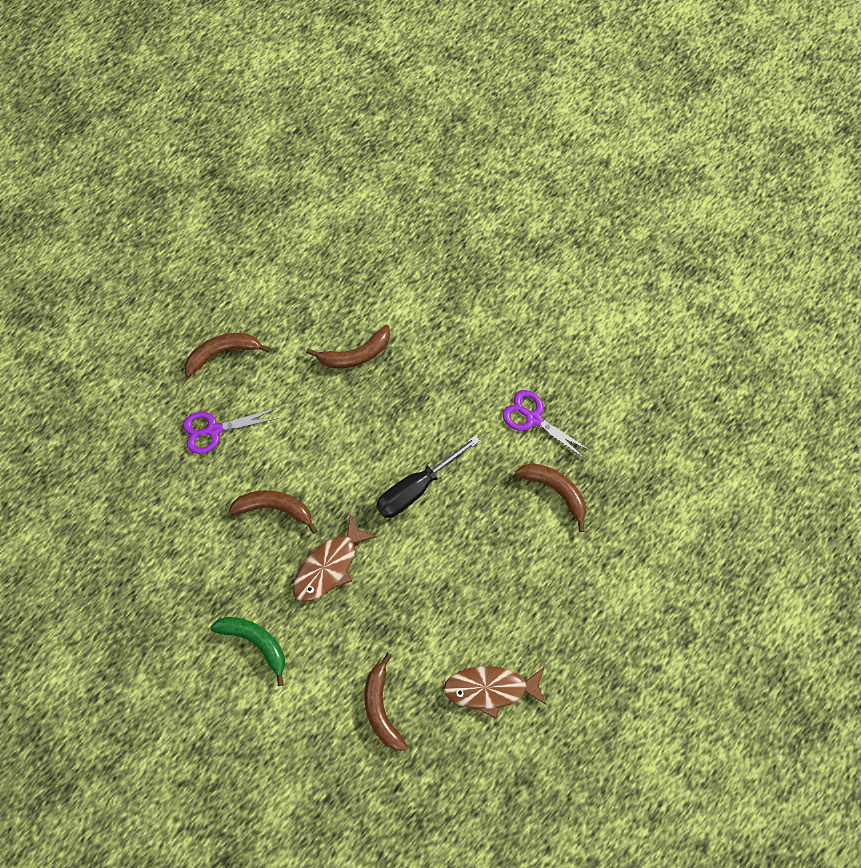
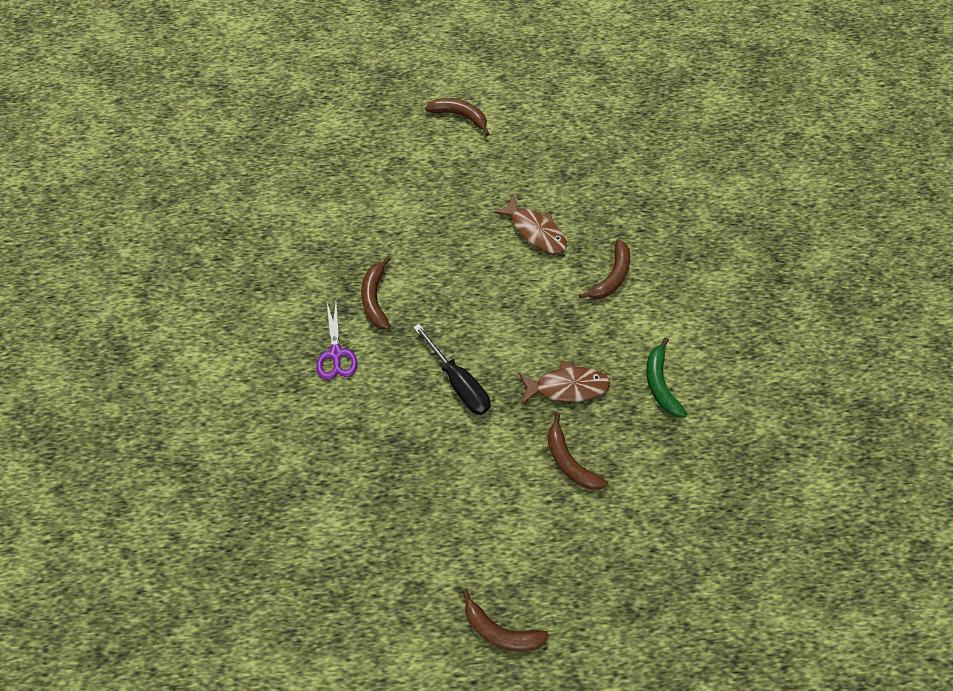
camera: 135 degrees left, 5 degrees down
(214, 430) = (563, 566): purple scissors -> none
(355, 354) = (402, 521): brown banana -> brown banana (460, 116)
(416, 487) = (459, 382): black screwdriver -> black screwdriver turned 45 degrees clockwise

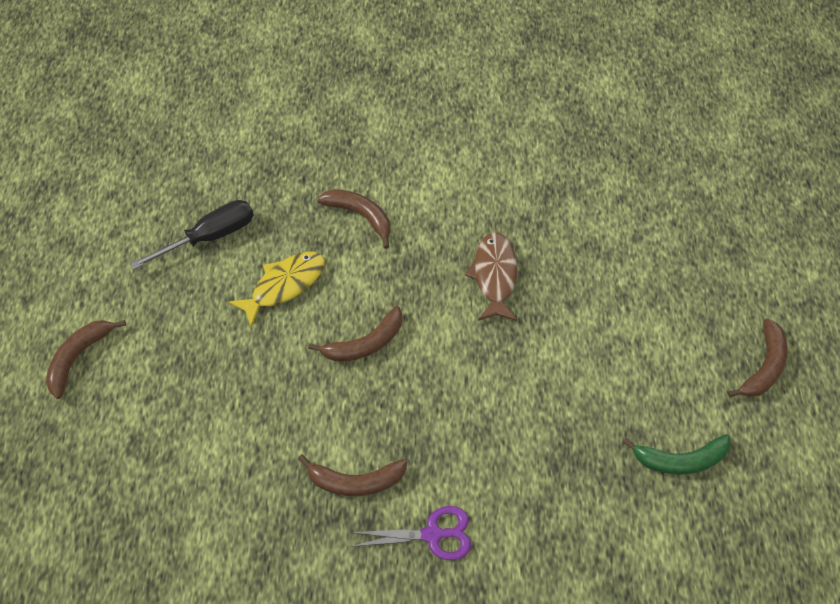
camera: 85 degrees left, 10 degrees down
(459, 382) = (483, 386): black screwdriver -> black screwdriver (210, 237)
(535, 231) = (284, 285): brown fish -> yellow fish
(569, 460) = (581, 283): brown banana -> brown banana (365, 343)
(660, 383) = (496, 190): green banana -> green banana (680, 460)

